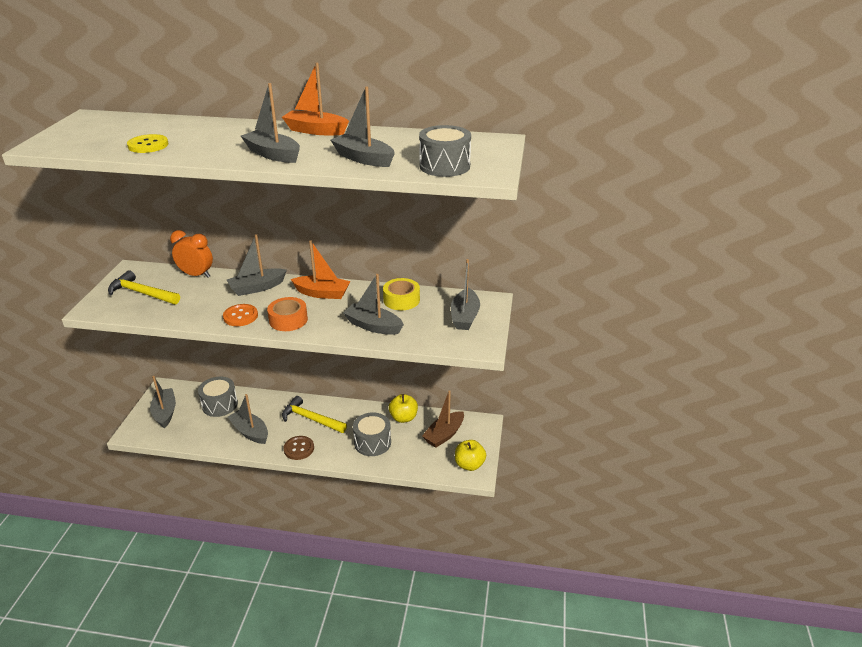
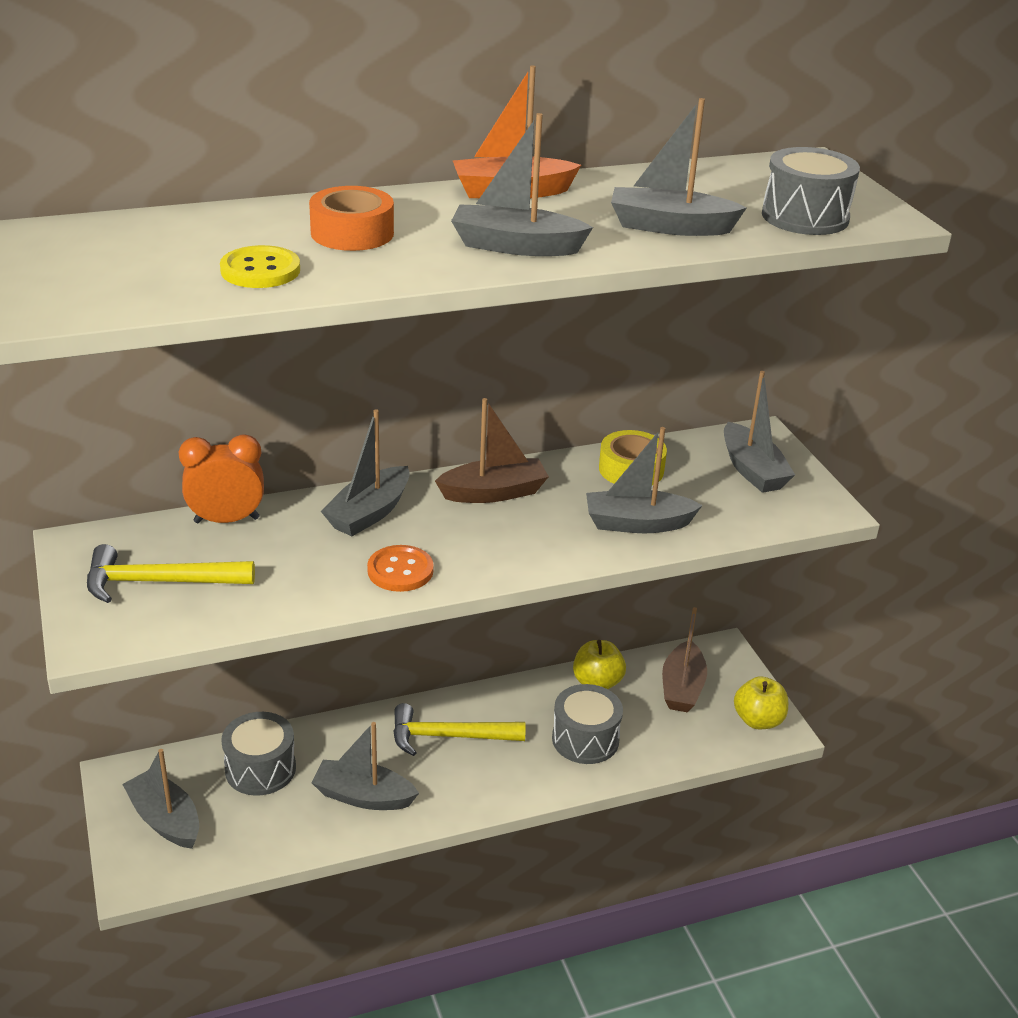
camera: 30 degrees left, 0 degrees up
(288, 320) = (490, 553): orange tape -> orange tape (352, 233)
(299, 448) = (475, 793): brown button -> none
(322, 293) = (494, 493): orange boat -> brown boat

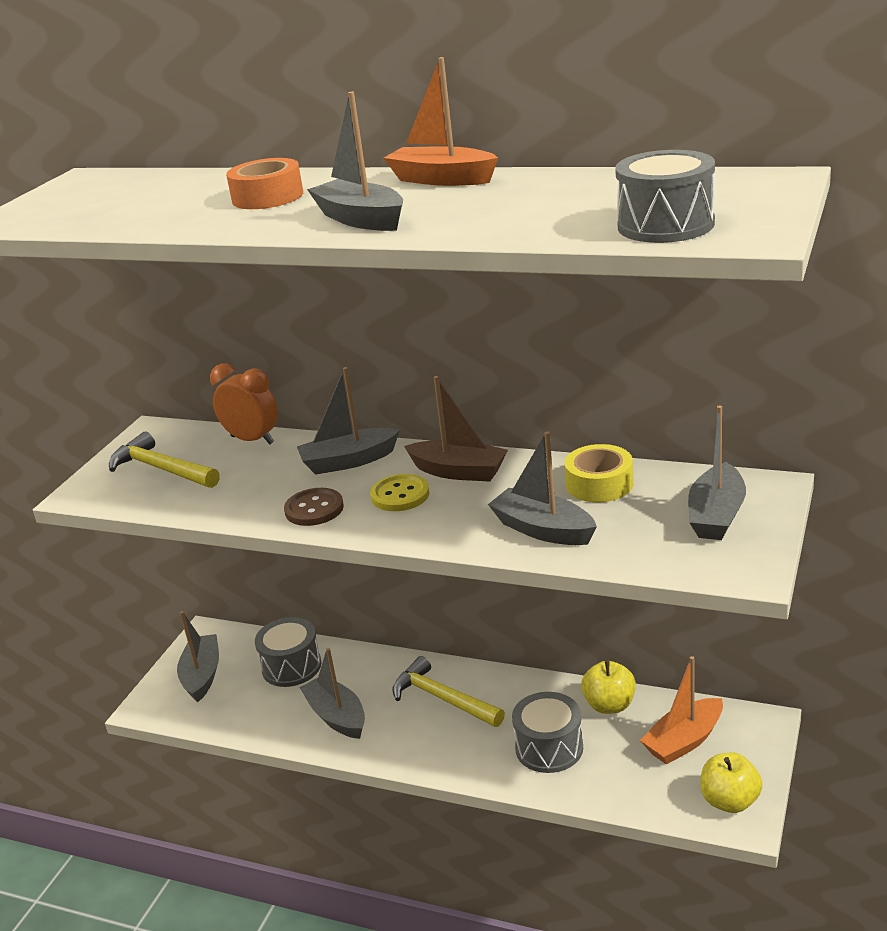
camera: 45 degrees right, 5 degrees down
(260, 270) = (162, 214): yellow button -> yellow button (400, 495)
(400, 571) = (314, 509): orange button -> brown button
(670, 227) = (517, 219): grey boat -> none
(682, 688) = (684, 741): brown boat -> orange boat

